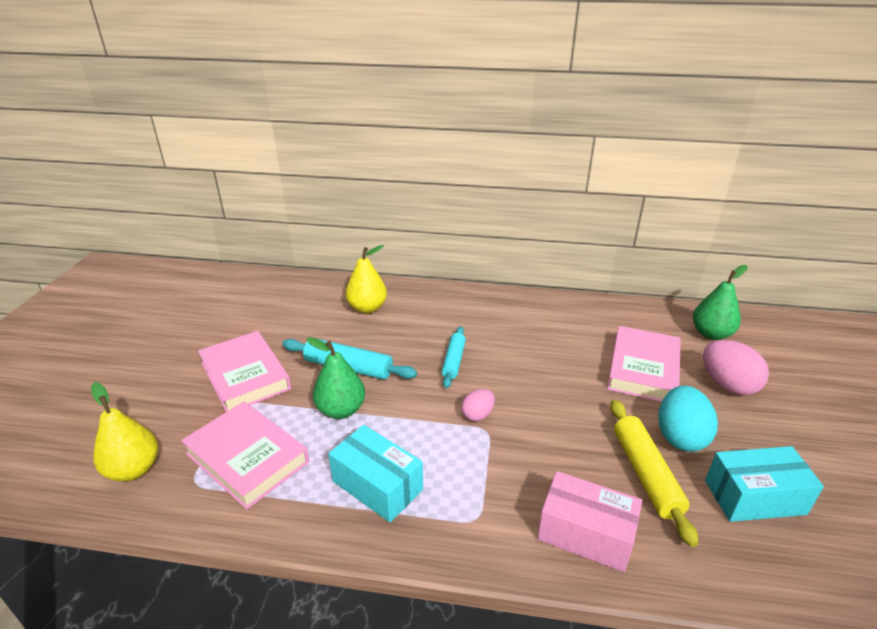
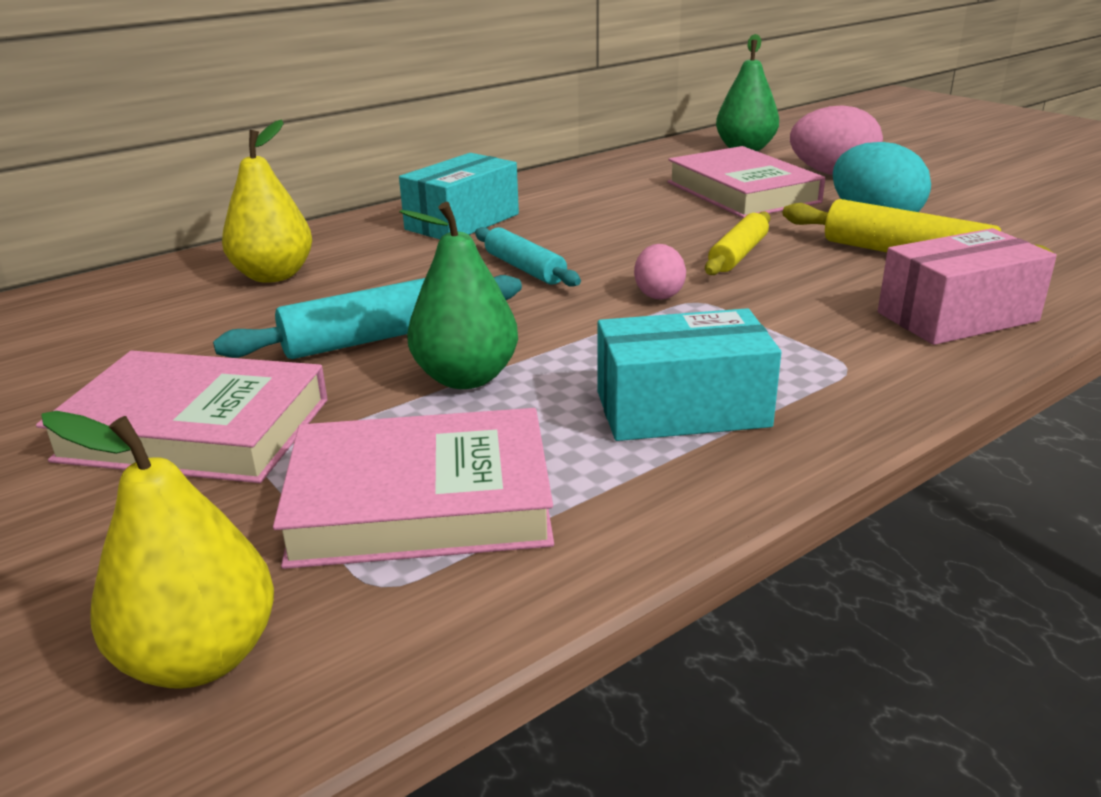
camera: 45 degrees left, 5 degrees down
(557, 414) = (738, 255): none -> yellow rolling pin
(754, 497) = (1004, 227): turquoise box -> turquoise box (462, 222)

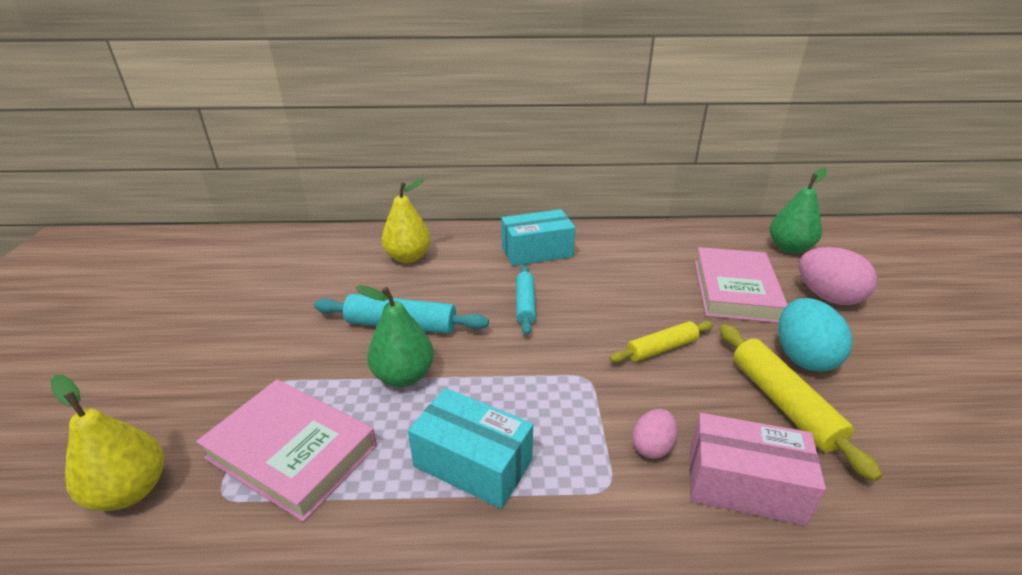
camera: 35 degrees right, 5 degrees up
(195, 429) = (271, 349): pink book -> none
(658, 294) = (571, 361): pink egg -> pink egg (652, 446)

